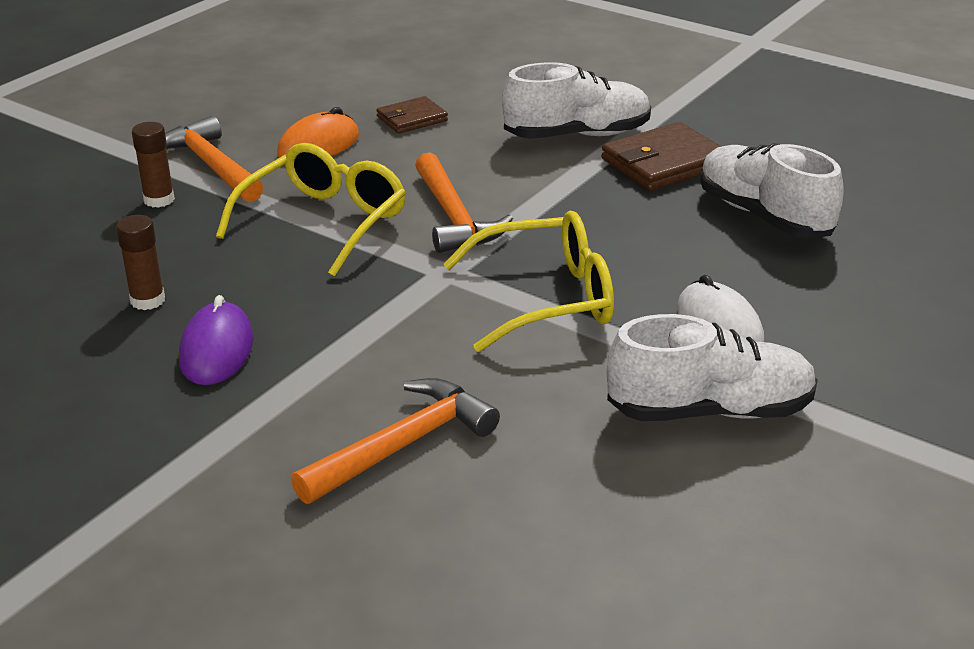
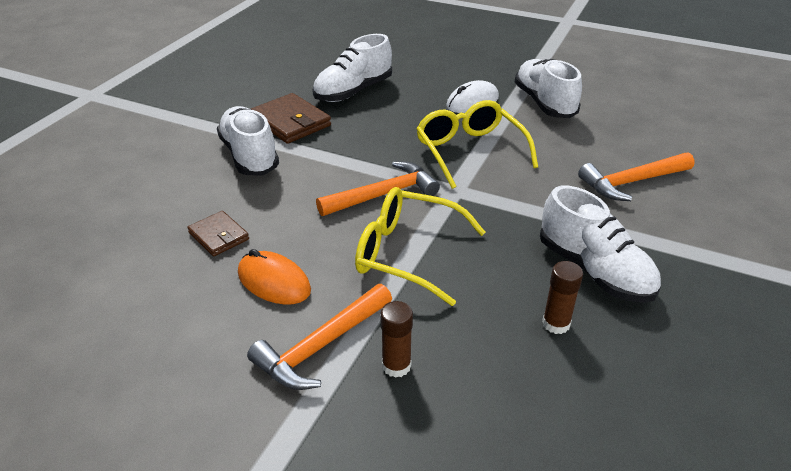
camera: 100 degrees left, 5 degrees up
(217, 350) = (594, 270): purple mouse -> white shoe
(403, 445) = (631, 182): orange hammer -> orange hammer turned 60 degrees counterclockwise

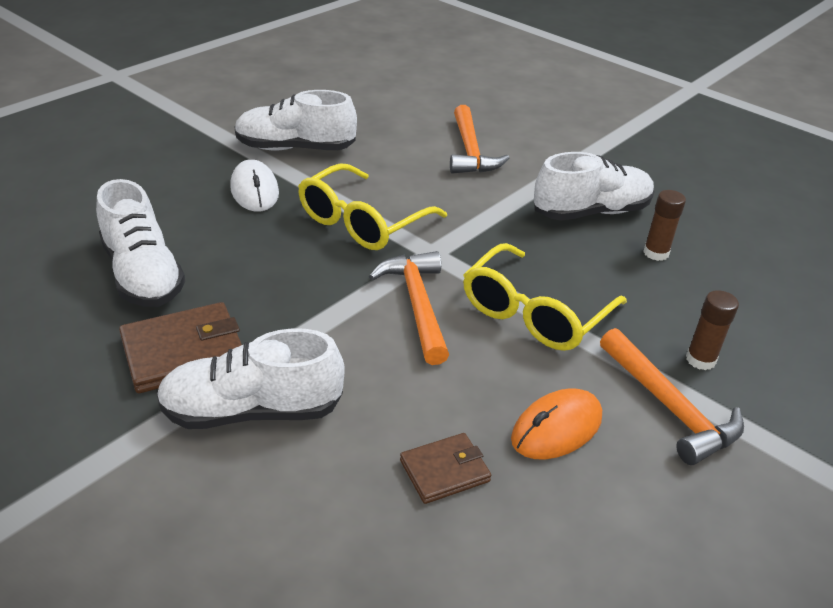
camera: 75 degrees left, 0 degrees up
(469, 151) = (362, 222): yellow glasses -> yellow glasses turned 45 degrees counterclockwise

